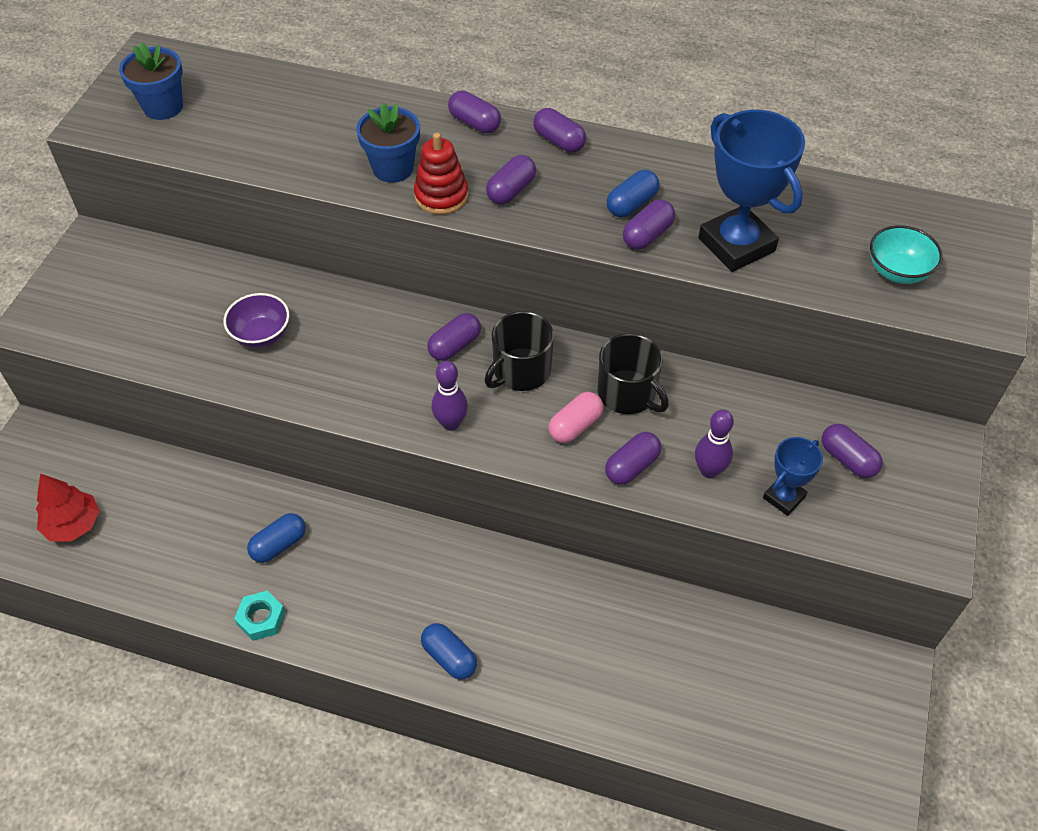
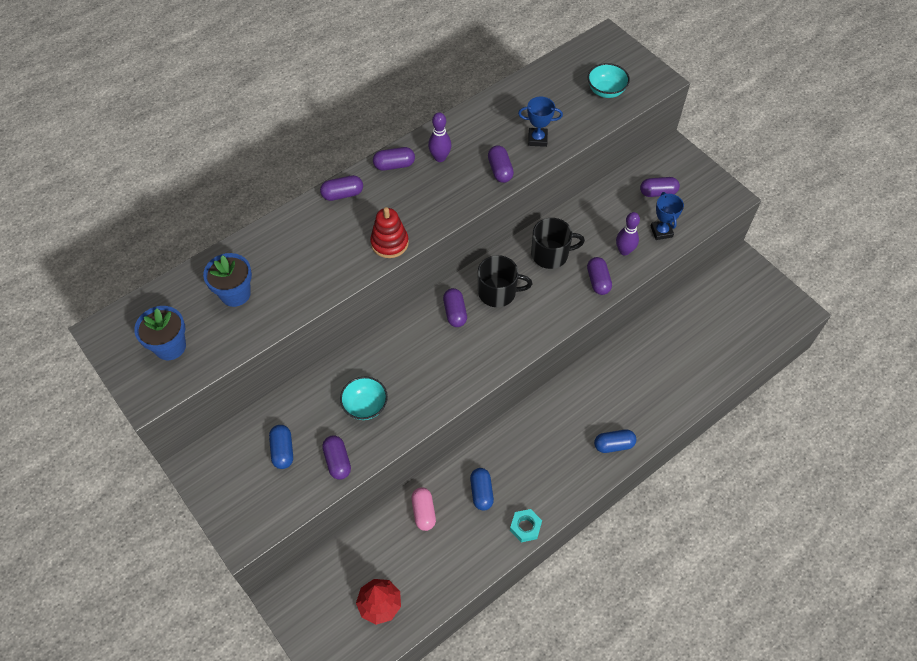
camera: 55 degrees left, 5 degrees up
(261, 335) = (365, 406): purple bowl -> turquoise bowl
(393, 168) = (345, 253): blue flower pot -> blue flower pot (235, 294)
(451, 423) = (508, 345): purple bowling pin -> purple bowling pin (440, 158)
(511, 190) = (414, 209): purple capsule -> purple capsule (337, 461)
(521, 371) = (498, 292): black mug -> black mug turned 75 degrees counterclockwise
(575, 426) = (554, 290): pink capsule -> pink capsule (423, 512)
(631, 204) = (472, 163): blue capsule -> blue capsule (282, 451)
(736, 245) = (537, 139): blue trophy -> blue trophy, size x0.53

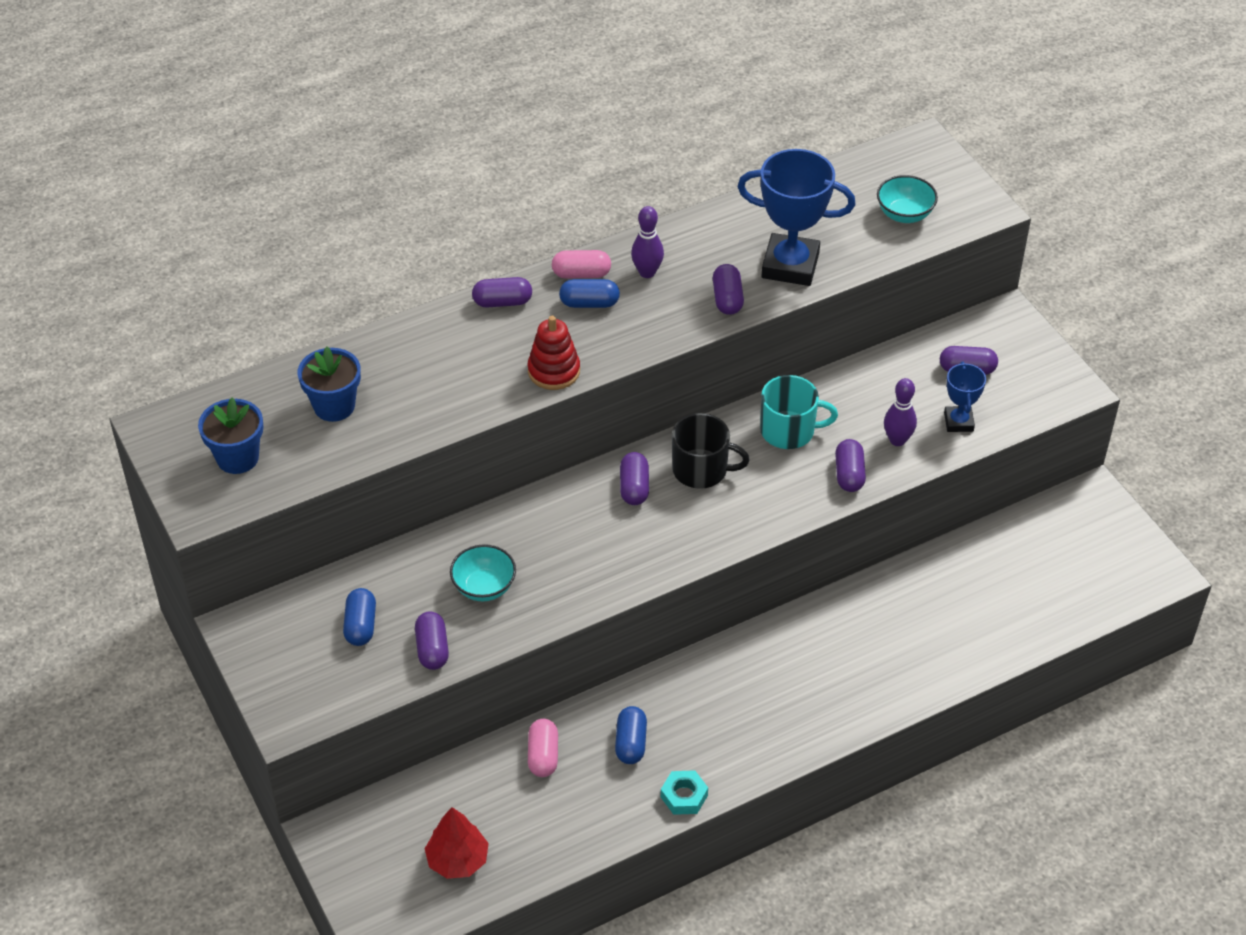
camera: 10 degrees right, 10 degrees down
(394, 165) = (581, 274): purple capsule -> pink capsule
(537, 139) = (790, 265): blue trophy -> blue trophy, size x1.88
(550, 254) = (789, 430): black mug -> turquoise mug
(613, 445) = (837, 710): blue capsule -> blue capsule (589, 303)

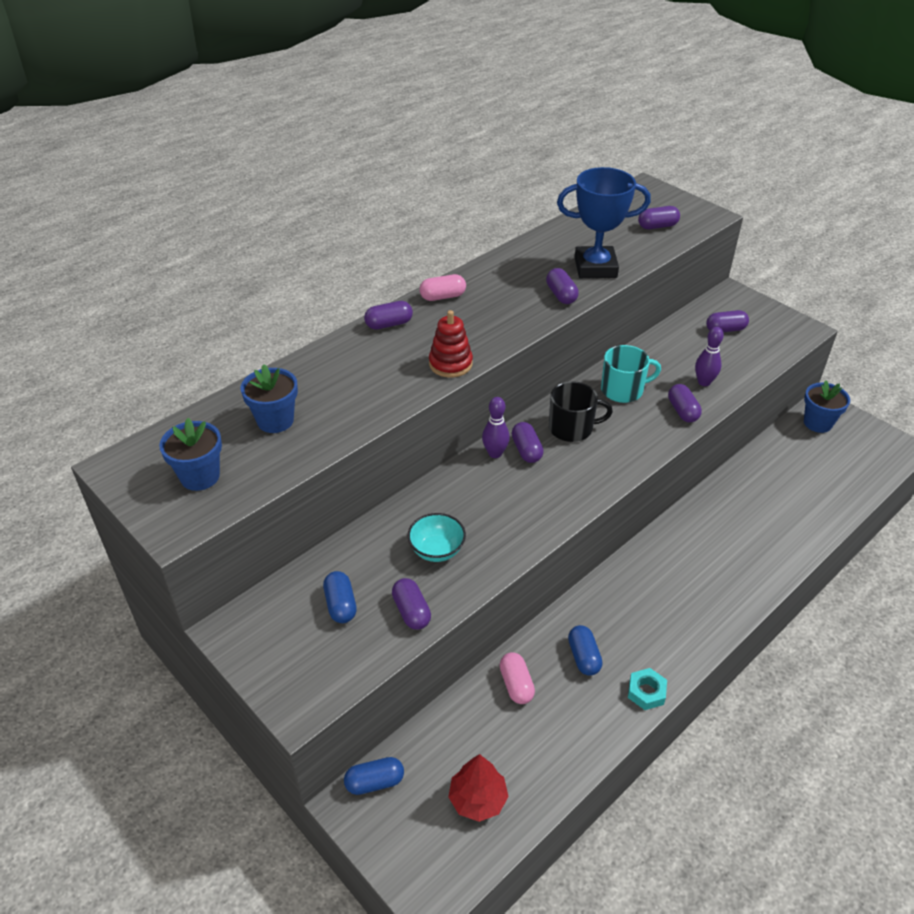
camera: 15 degrees left, 5 degrees down
(589, 303) = (458, 314): blue capsule -> blue capsule (374, 782)
(647, 272) = (492, 288): purple bowling pin -> purple bowling pin (495, 453)
(904, 214) = (657, 226): turquoise bowl -> purple capsule
(958, 422) = (739, 363): blue trophy -> none
(1071, 517) = (817, 423): none -> blue flower pot

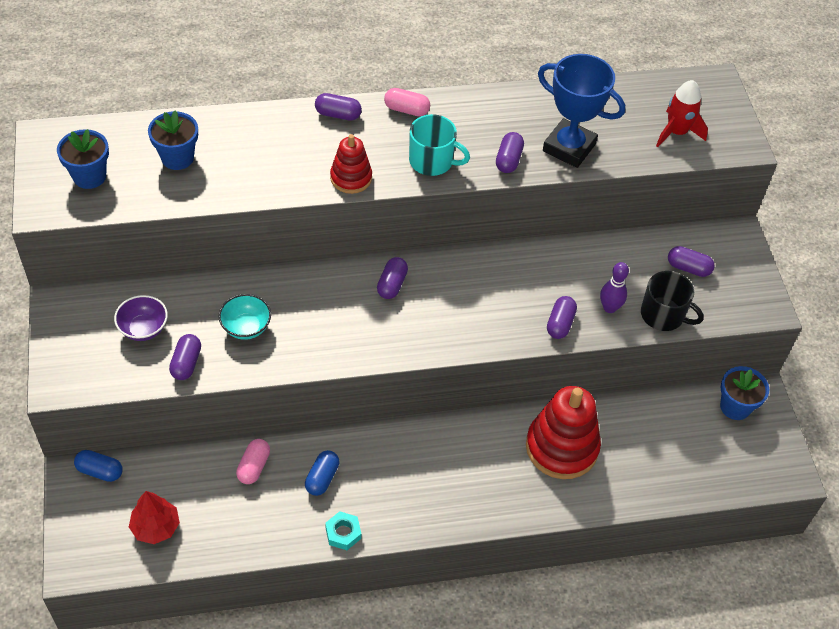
camera: 30 degrees right, 10 degrees up
(340, 605) = (143, 329): blue capsule -> purple bowl
(495, 453) = (364, 273): purple bowling pin -> none
(572, 428) = (448, 286): black mug -> black mug (663, 315)
(623, 390) = (528, 275): turquoise mug -> turquoise mug (432, 161)
(657, 226) = (676, 132): purple capsule -> red rocket
(738, 519) = (561, 447): none -> red stacking toy

